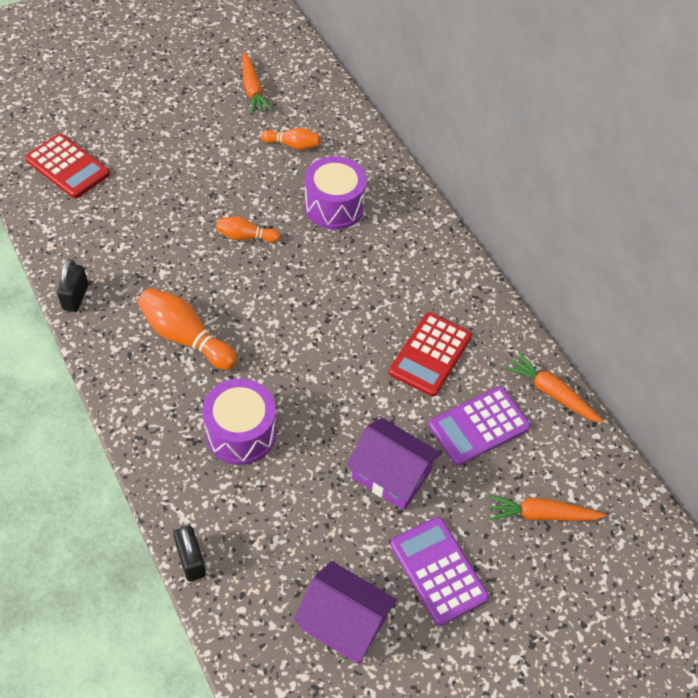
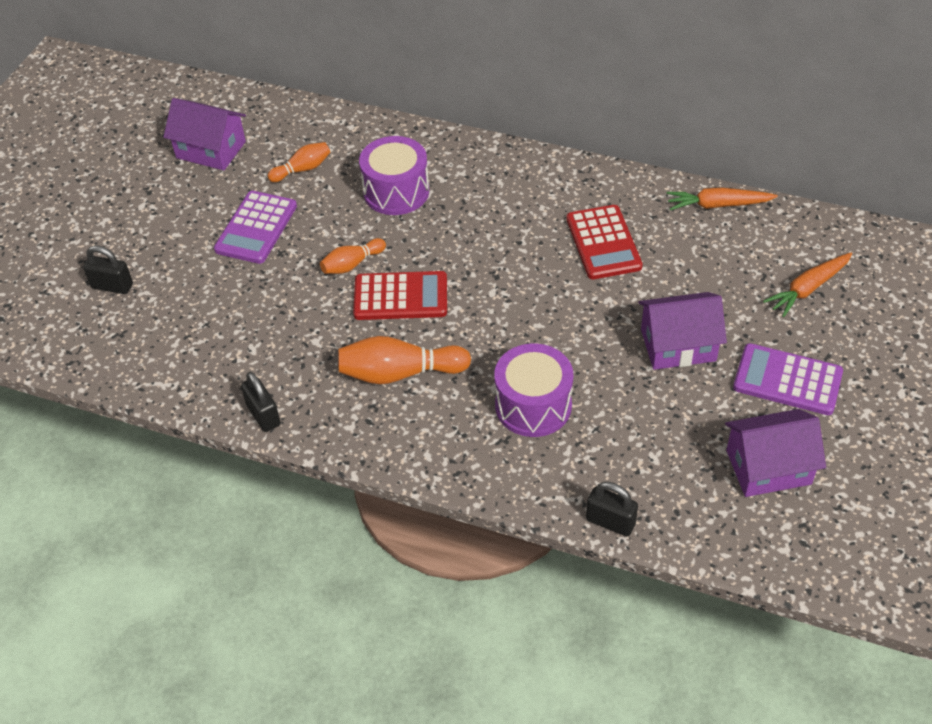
camera: 35 degrees left, 5 degrees down
(68, 167) = (117, 322): red calculator -> red calculator (400, 297)
(92, 140) = (112, 286): none -> black padlock
(252, 89) = (211, 150): orange carrot -> purple house
(479, 426) = (697, 265): purple calculator -> purple calculator (256, 228)

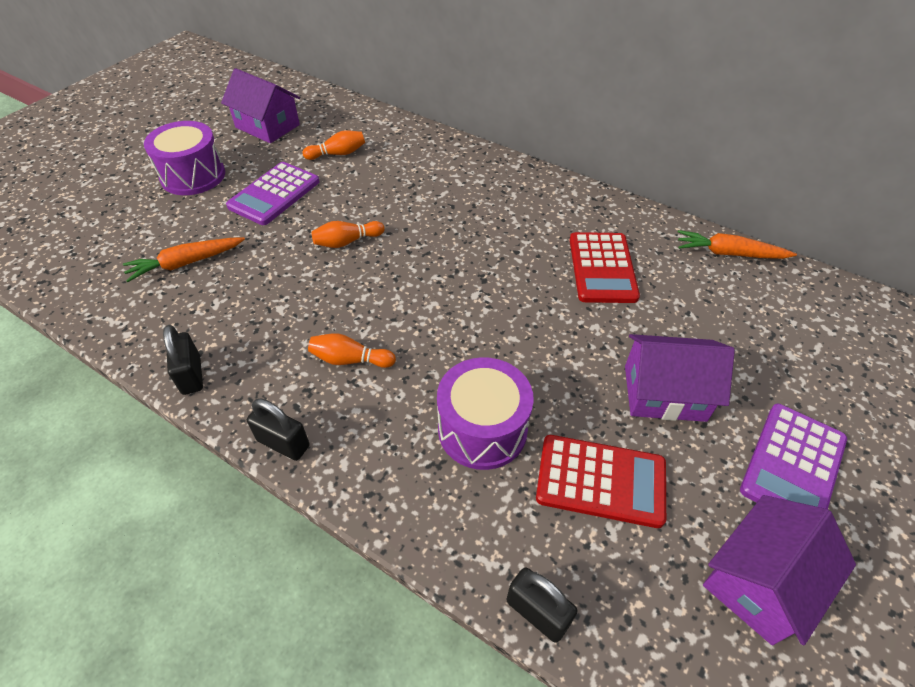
camera: 10 degrees right, 0 degrees up
(112, 286) = (121, 220): black padlock -> black padlock (283, 443)
(396, 191) = (414, 186): purple drum -> purple drum (193, 176)
(400, 297) = (381, 281): red calculator -> red calculator (601, 481)
(400, 373) = (350, 360): orange bowling pin -> orange bowling pin, size x0.59
(768, 467) = (760, 581): purple house -> purple house turned 45 degrees counterclockwise
(787, 380) = (793, 465): purple calculator -> purple calculator turned 90 degrees counterclockwise
(808, 289) = (823, 359): orange carrot -> orange carrot (186, 263)

